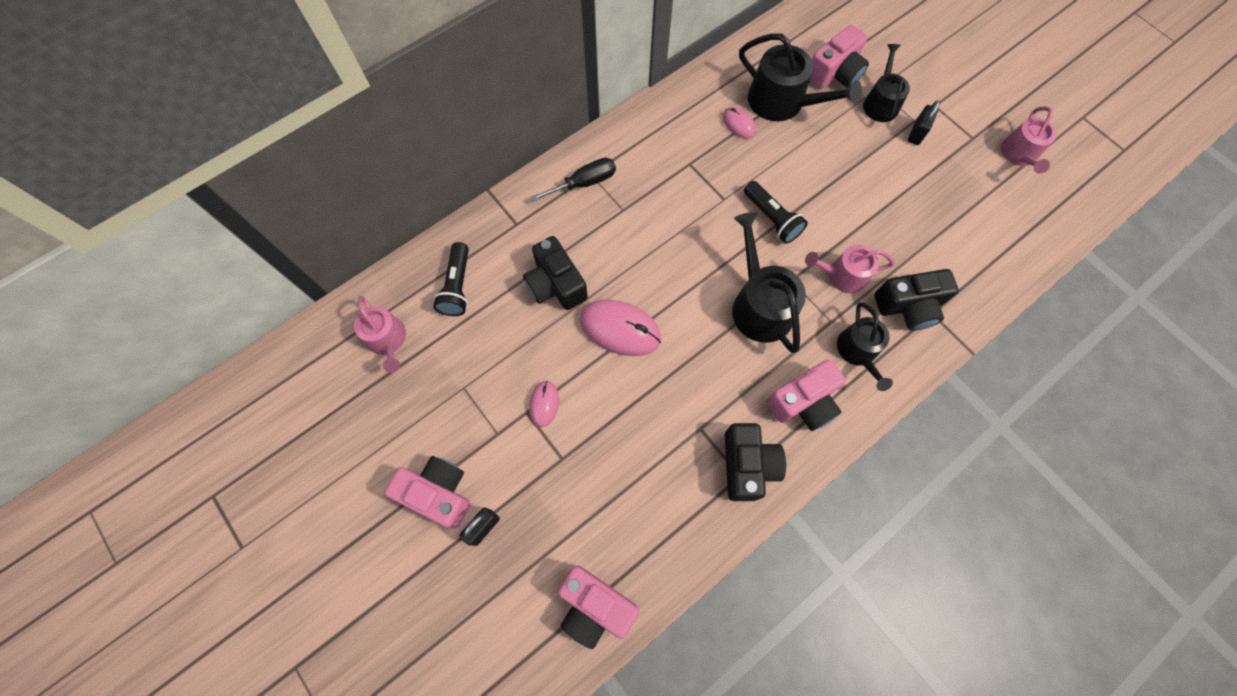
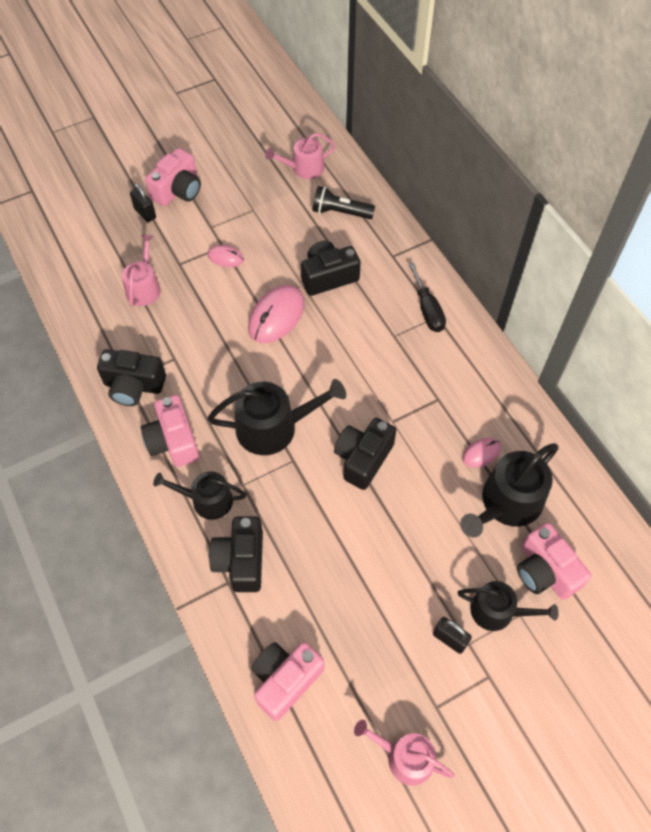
camera: 100 degrees right, 10 degrees down
(595, 606) = (68, 270): pink camera -> pink camera (285, 680)
(771, 219) = (363, 458): black flashlight -> black camera
(842, 275) = (288, 508): pink watering can -> pink watering can (144, 287)

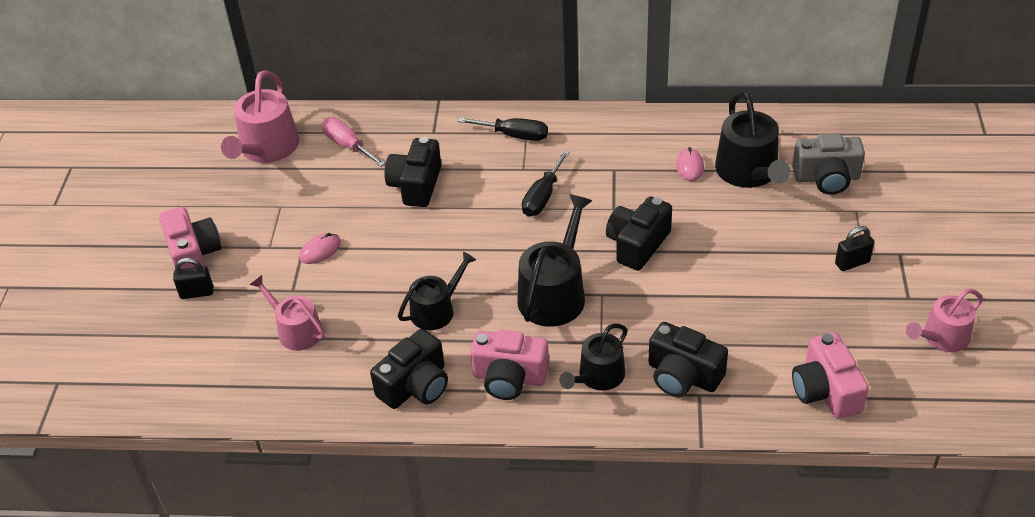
camera: 55 degrees left, 15 degrees down
(276, 316) = (428, 240): pink mouse -> none
(303, 168) = (266, 148): pink watering can -> pink watering can, size x1.56
(340, 212) = (348, 145): black flashlight -> pink screwdriver
(363, 458) = (637, 244): black camera -> black camera turned 60 degrees clockwise
(372, 365) = (543, 197): none -> black screwdriver
(498, 611) = (845, 222): black watering can -> black watering can (436, 310)
(545, 571) = (826, 178): pink camera -> grey camera

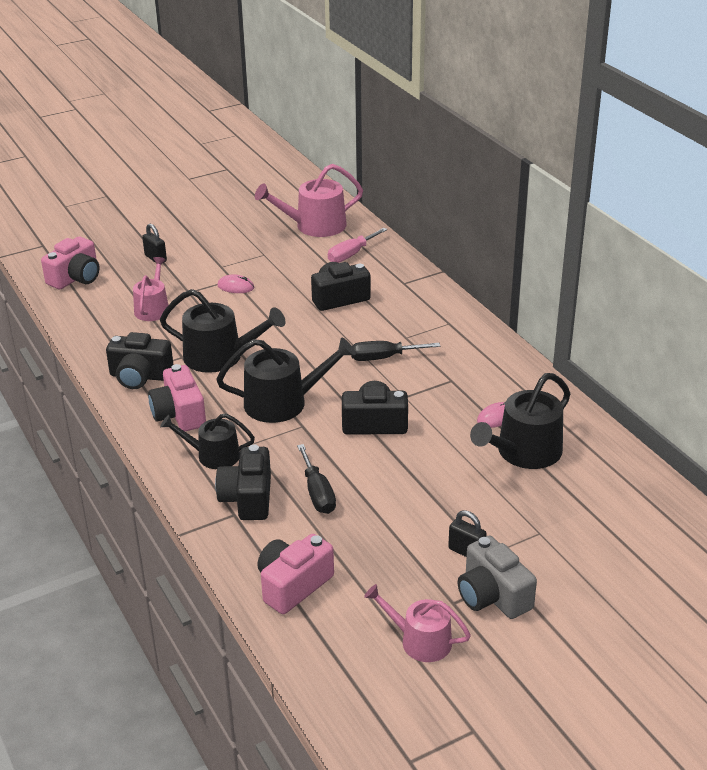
camera: 55 degrees right, 10 degrees down
(194, 254) = (189, 243): pink camera -> pink camera (76, 278)
(348, 145) = (351, 254): pink screwdriver -> pink screwdriver turned 150 degrees counterclockwise
(436, 310) = (220, 356): black watering can -> black watering can, size x1.56
(514, 135) = (439, 319): black screwdriver -> black screwdriver (317, 493)
(826, 178) = (565, 500): grey camera -> grey camera (492, 595)

